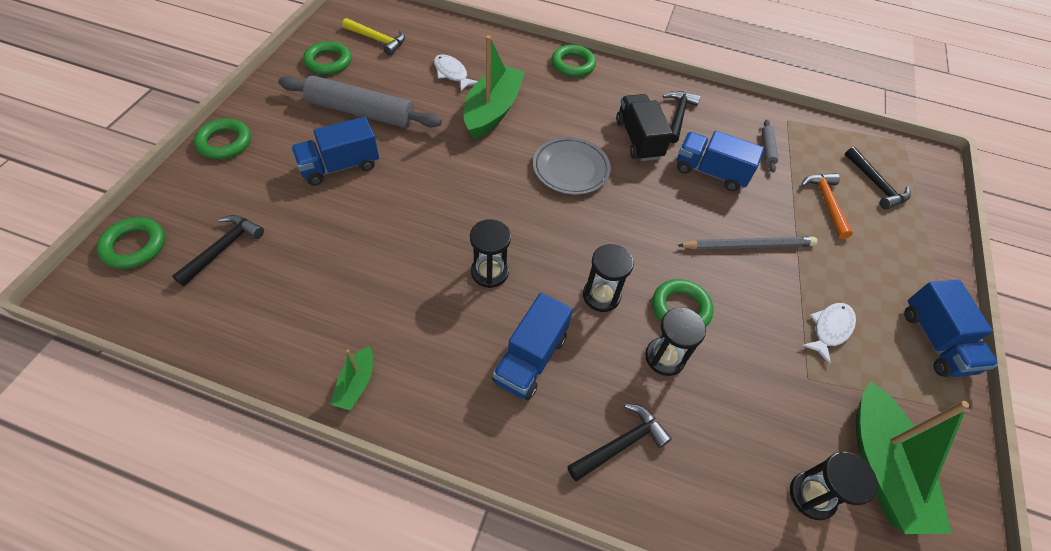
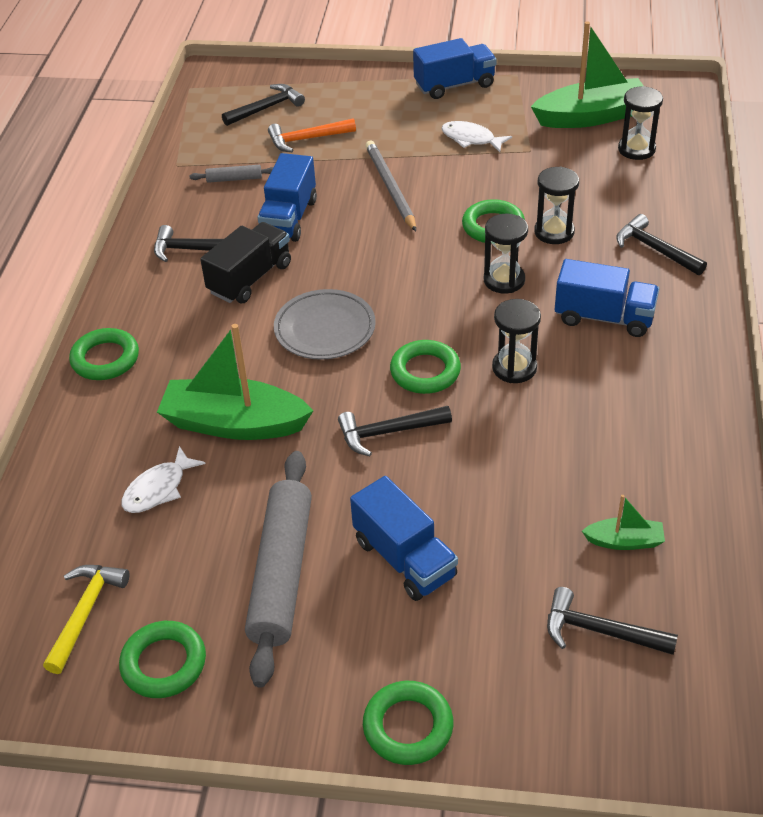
camera: 95 degrees left, 10 degrees down
(134, 246) = (645, 739): green ring -> green ring (425, 371)
(356, 384) = (703, 436): green boat -> green boat (624, 541)
(452, 182) = (388, 432): none -> black hammer
(638, 139) = (250, 278): black truck -> black truck turned 150 degrees clockwise

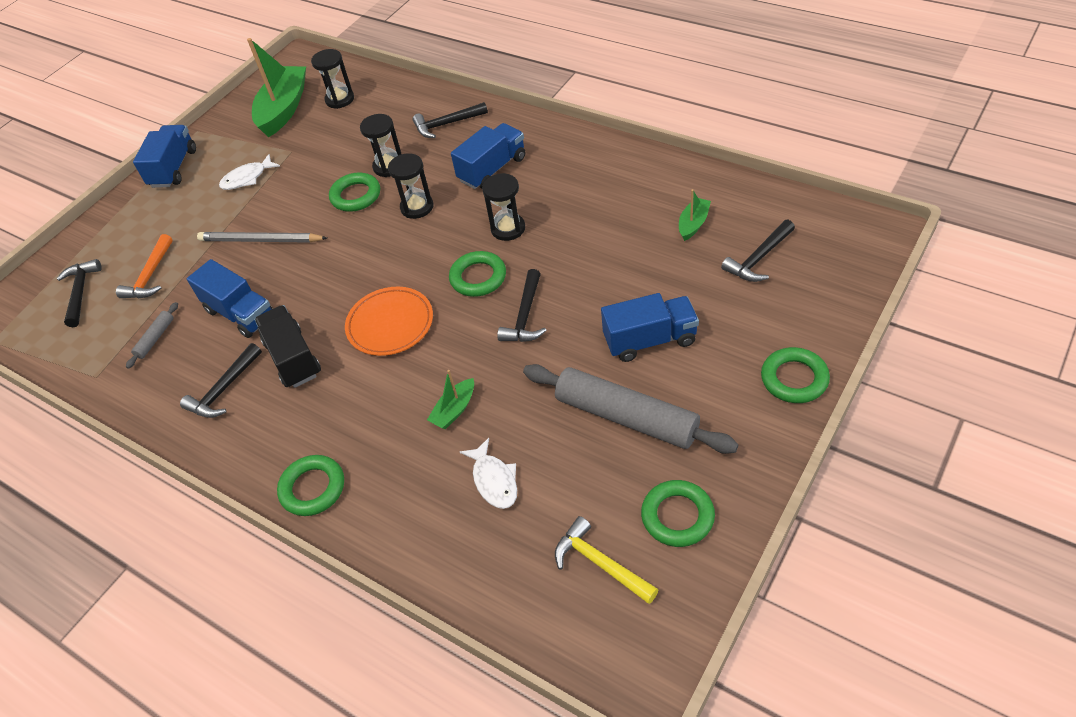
camera: 60 degrees left, 5 degrees up
(234, 423) = (454, 410): green boat -> green boat, size x0.48
(325, 329) = (390, 324): grey plate -> orange plate

